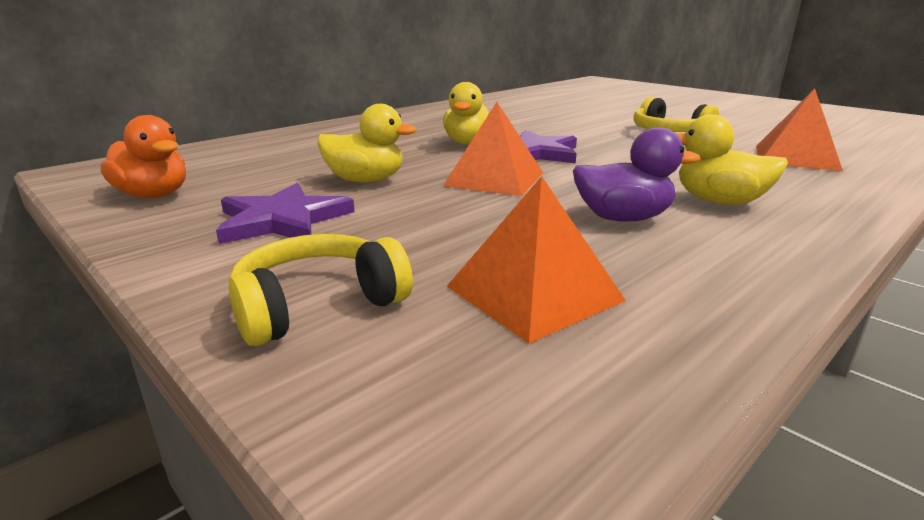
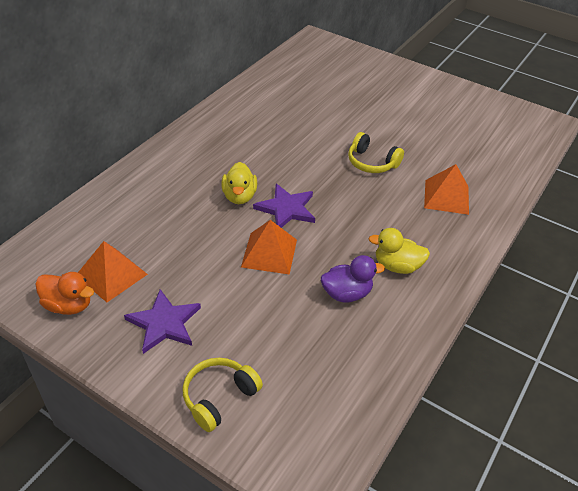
camera: 15 degrees left, 20 degrees up
(365, 180) = (191, 266): yellow duck -> none
(534, 293) = (311, 371): orange pyramid -> orange pyramid (111, 274)

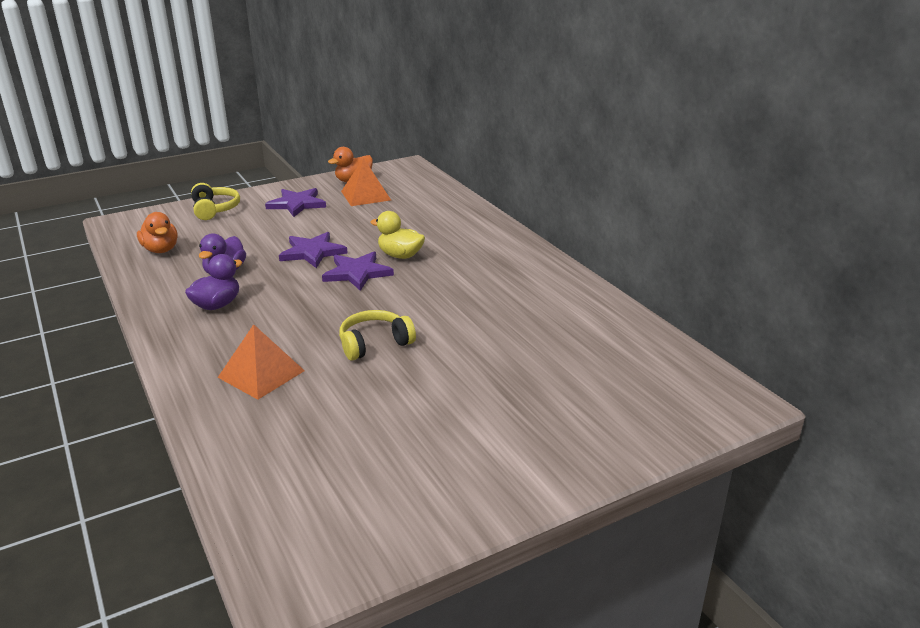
camera: 120 degrees right, 15 degrees down
(269, 253) = (312, 252): orange pyramid -> purple star
(344, 377) = (161, 250): none -> orange duck
(397, 266) = (217, 305): yellow duck -> purple duck

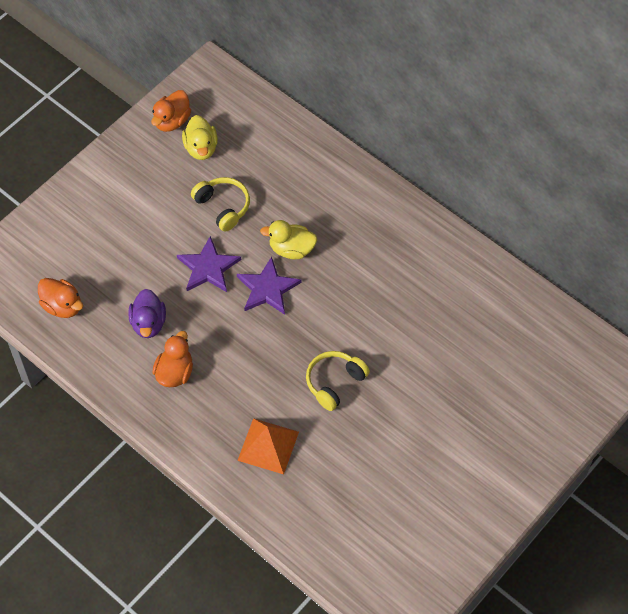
camera: 20 degrees left, 30 degrees up
(214, 209) = (63, 220): yellow headphones -> yellow headphones (223, 207)
(217, 305) = (175, 372): purple duck -> orange duck
(297, 204) = (141, 186): purple star -> none
(365, 195) = (201, 148): orange pyramid -> yellow duck

